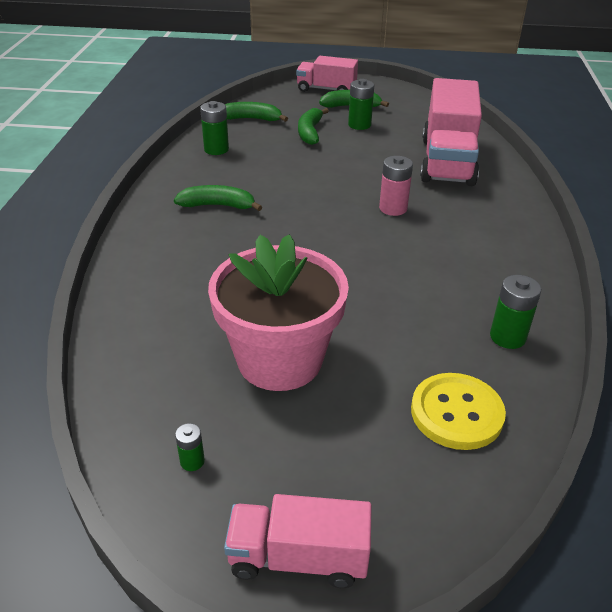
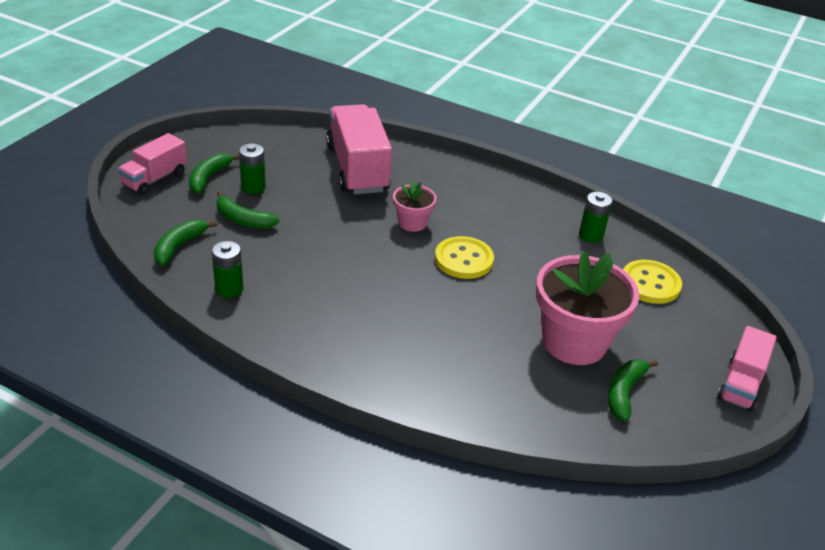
camera: 70 degrees left, 0 degrees up
(192, 461) = (658, 410): green battery -> none
(218, 205) = (343, 316): green banana -> green banana (624, 392)
(362, 251) = (464, 259): none -> yellow button
(393, 208) = (412, 223): pink battery -> pink flower pot
(447, 161) = (357, 168): pink truck -> pink truck turned 135 degrees counterclockwise

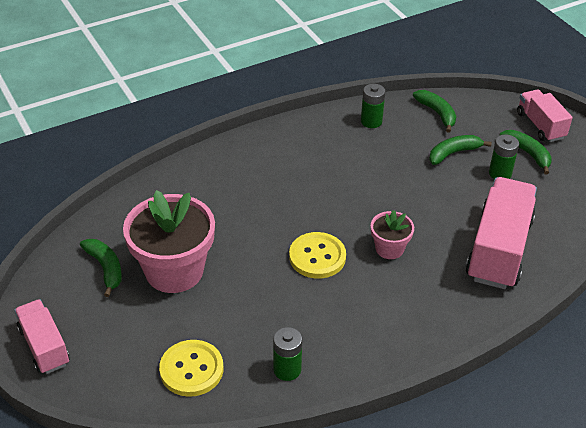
camera: 125 degrees right, 5 degrees up
(357, 168) = (498, 249): pink truck -> pink truck turned 90 degrees counterclockwise

